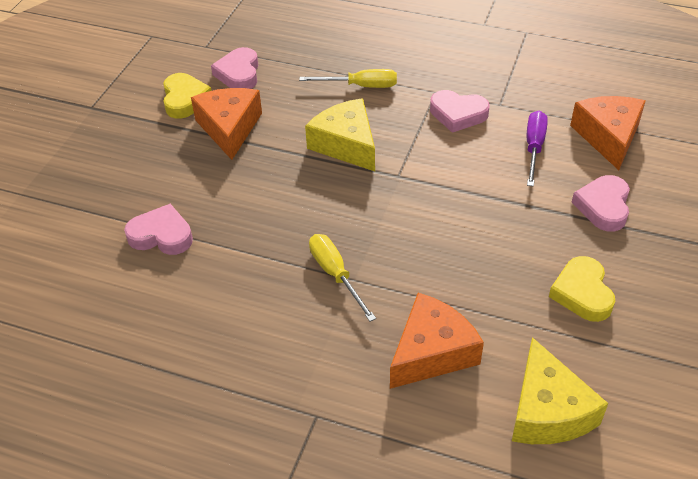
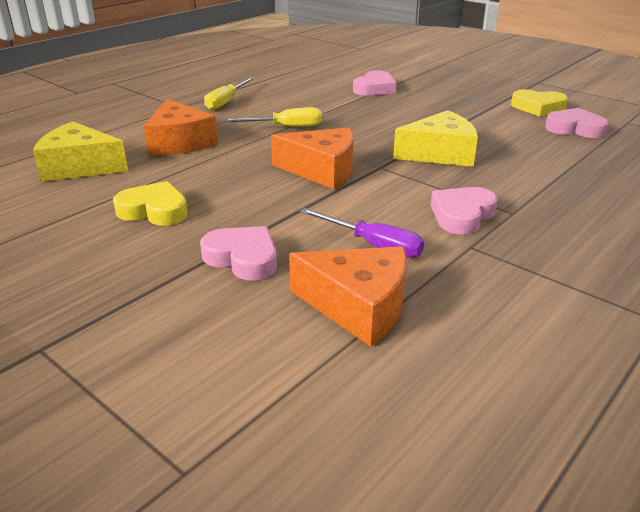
camera: 110 degrees right, 15 degrees down
(229, 128) = (488, 117): orange cheese -> orange cheese (322, 170)
(361, 86) = (537, 175): yellow screwdriver -> yellow screwdriver (226, 102)

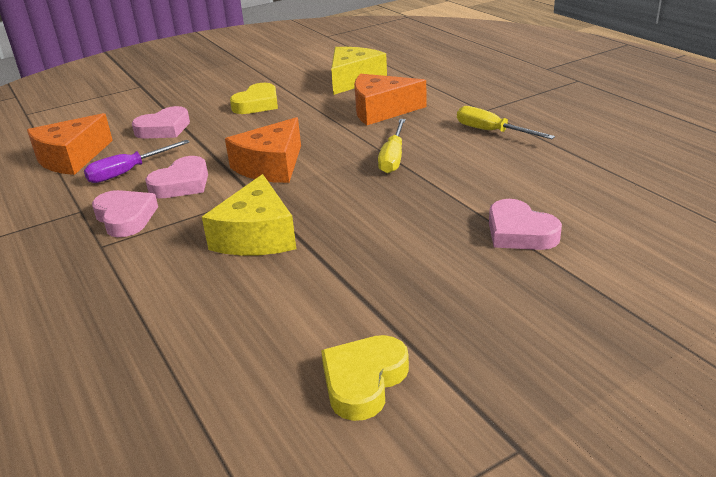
camera: 110 degrees right, 0 degrees up
(575, 129) = (249, 385): pink heart -> pink heart (182, 184)

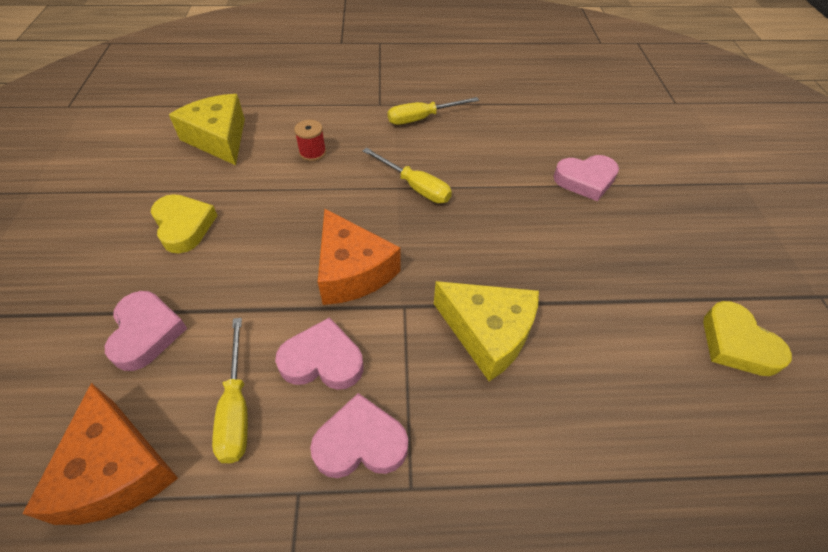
camera: 65 degrees left, 20 degrees up
(128, 172) = (236, 408): purple screwdriver -> yellow screwdriver
(182, 184) = (322, 360): pink heart -> pink heart turned 60 degrees counterclockwise
(381, 110) = (312, 153): orange cheese -> red spool

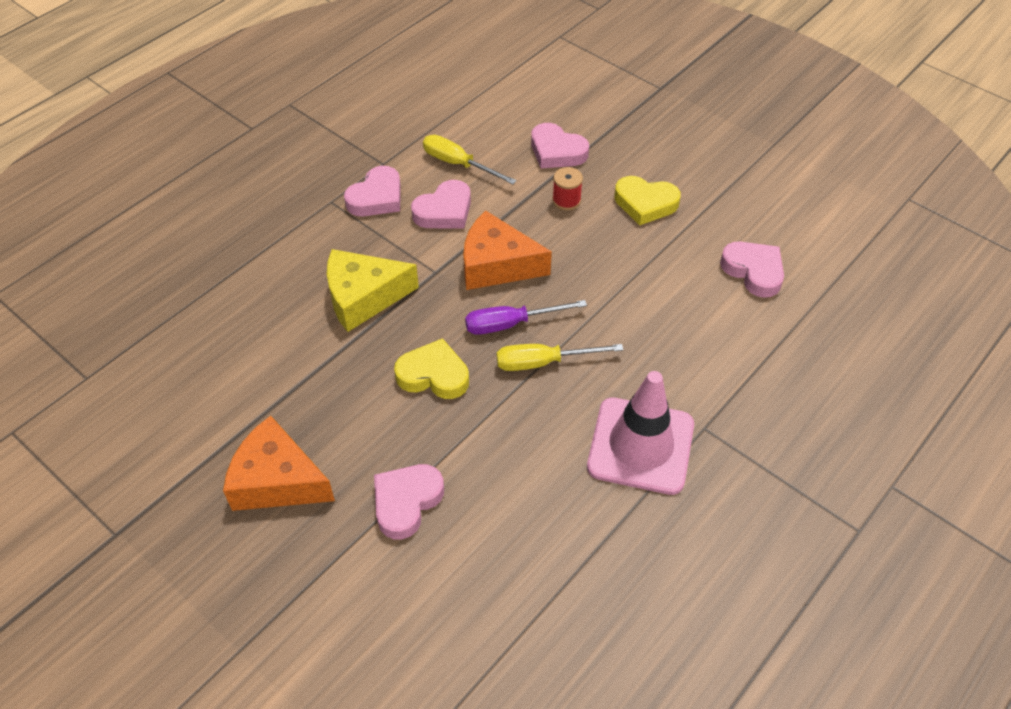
camera: 135 degrees right, 0 degrees up
(116, 470) = (475, 113): orange cheese -> orange cheese (277, 480)
(219, 139) = (753, 271): yellow cheese -> pink heart
(312, 153) = (666, 322): red spool -> red spool (566, 200)
(402, 223) = (510, 324): none -> purple screwdriver
(422, 118) = (640, 446): yellow screwdriver -> pink traffic cone
(737, 344) = (178, 425): yellow heart -> yellow heart (433, 375)

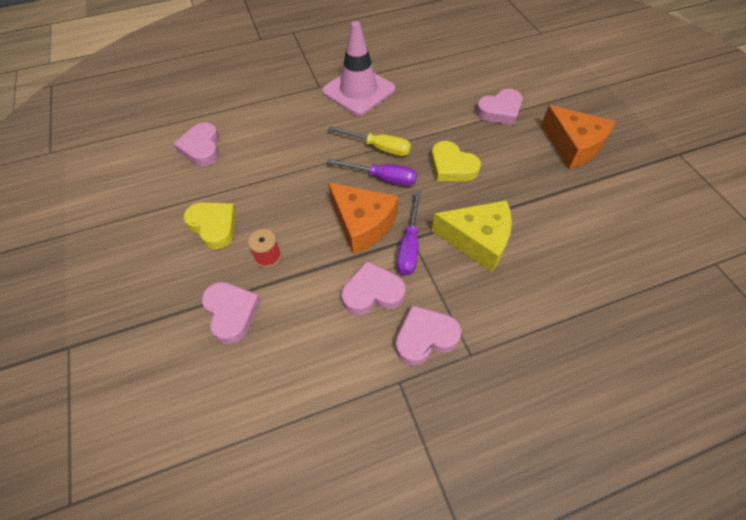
camera: 150 degrees left, 5 degrees up
(433, 263) = (409, 246): none -> purple screwdriver
(458, 164) = (328, 342): yellow screwdriver -> none

